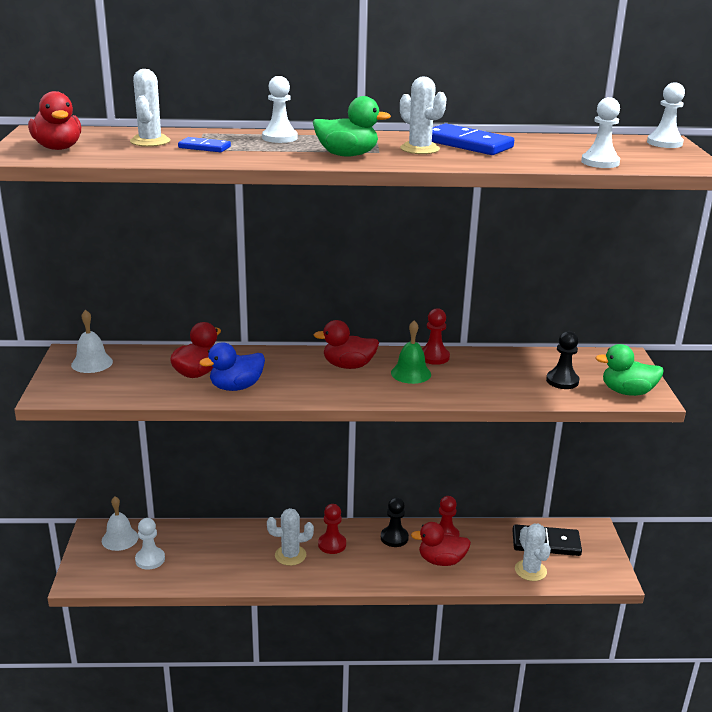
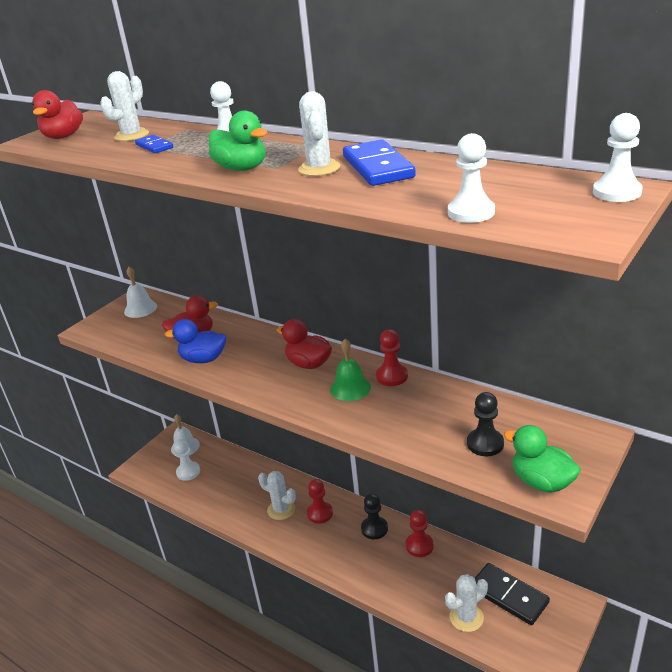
camera: 40 degrees right, 5 degrees up
(441, 561) = (394, 569): red duck -> none
(530, 570) = (466, 617): white cactus -> white cactus turned 45 degrees clockwise

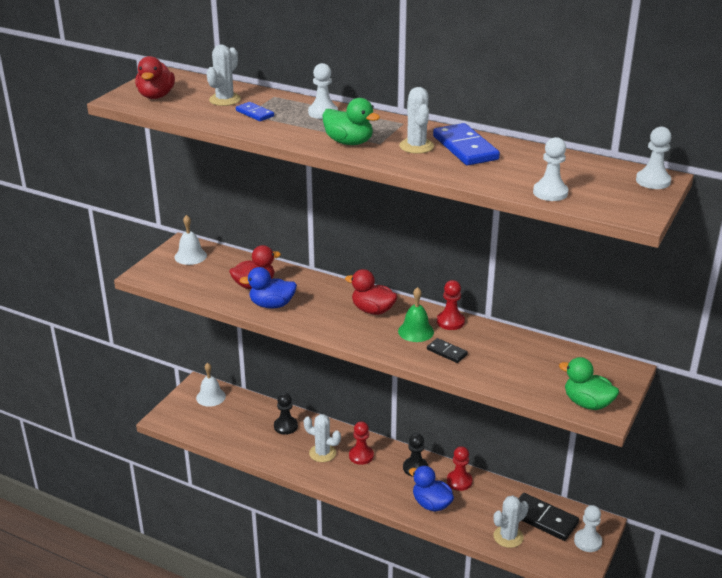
camera: 10 degrees left, 0 degrees up
(188, 472) = (220, 420): white pawn -> white pawn (587, 541)
(380, 413) = (447, 352): none -> black domino
(385, 573) = (431, 504): none -> blue duck
(485, 443) = (539, 376): black pawn -> black pawn (285, 426)

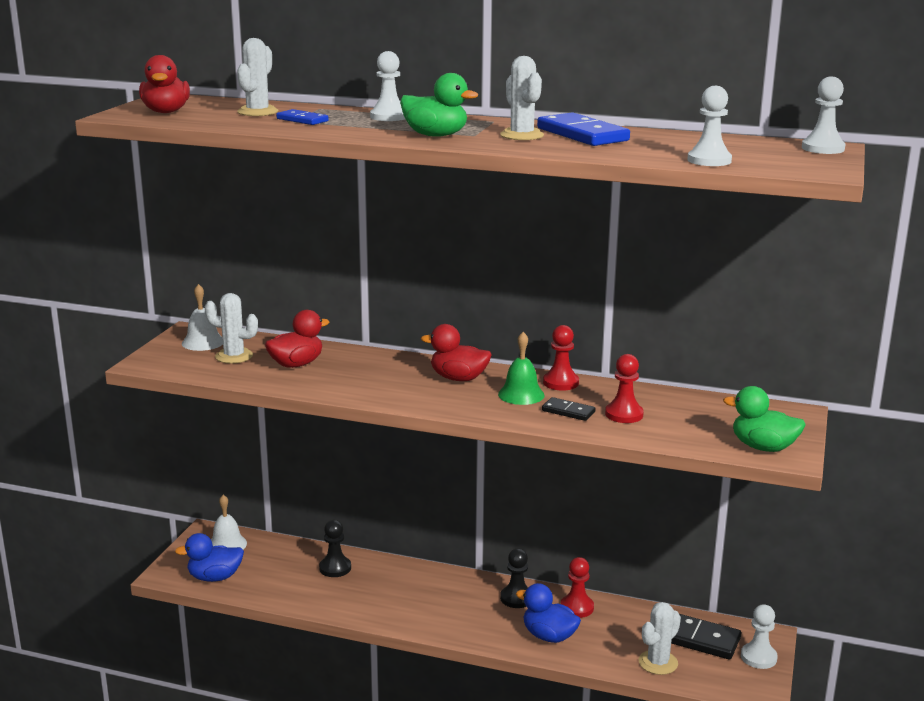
camera: 10 degrees left, 10 degrees down
(272, 305) = (326, 382): blue duck -> blue duck (215, 577)
(322, 453) = (391, 593): white cactus -> white cactus (234, 356)
(361, 456) = (443, 591): red pawn -> red pawn (624, 414)

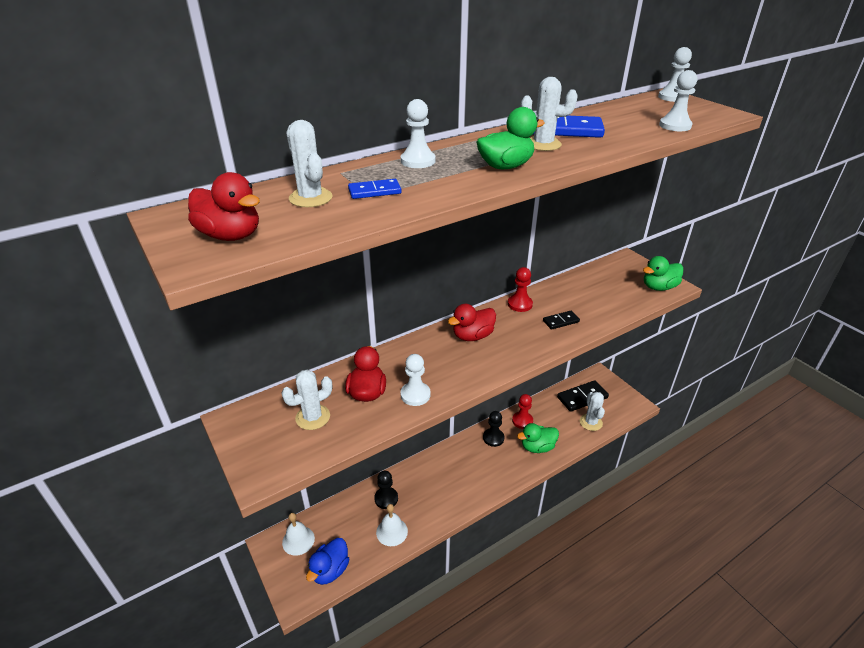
camera: 50 degrees left, 15 degrees up
(203, 342) = (263, 421): white bell -> white bell (392, 531)
(521, 394) = (521, 325): green bell -> none
(549, 636) = (537, 447): blue duck -> green duck
(624, 414) = (582, 306): red pawn -> none
(758, 657) = (612, 388): white pawn -> white pawn (415, 395)

